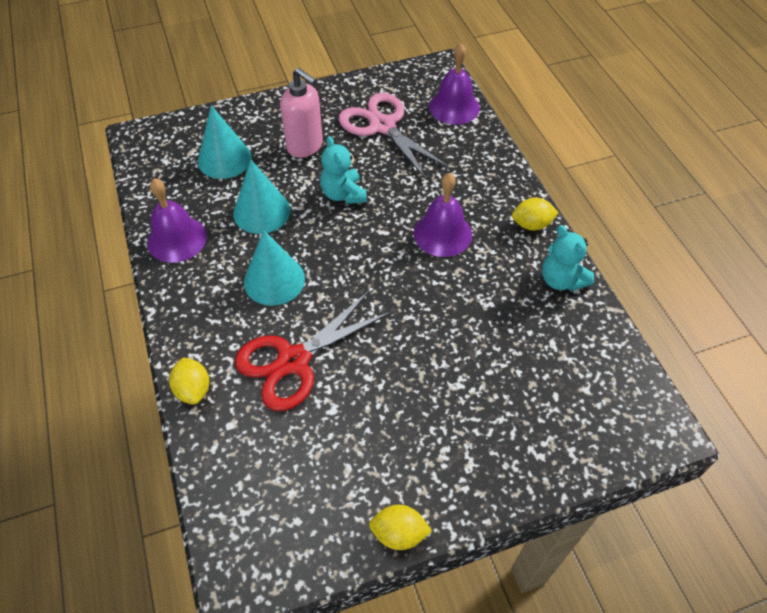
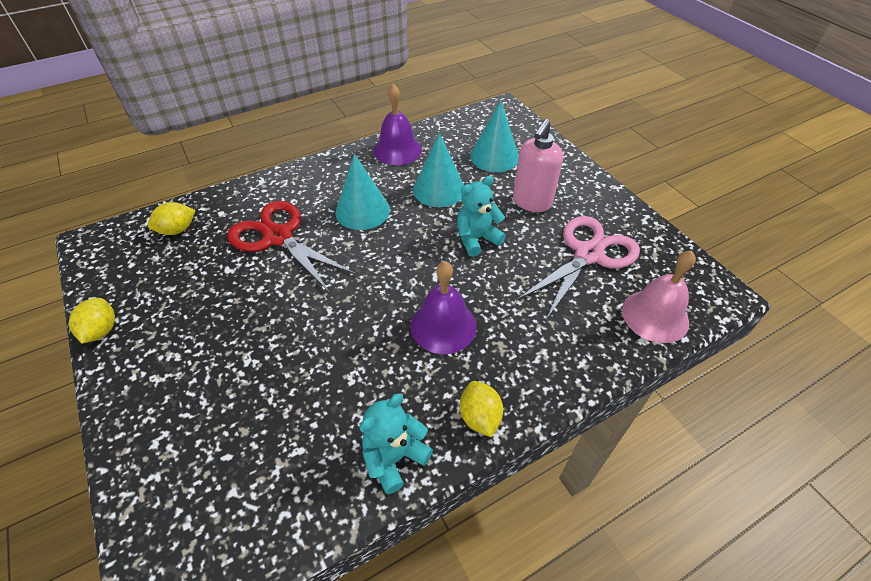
camera: 80 degrees right, 5 degrees down
(193, 389) = (253, 188): yellow lemon -> yellow lemon (177, 230)
(454, 107) = (655, 315): purple bell -> pink bell

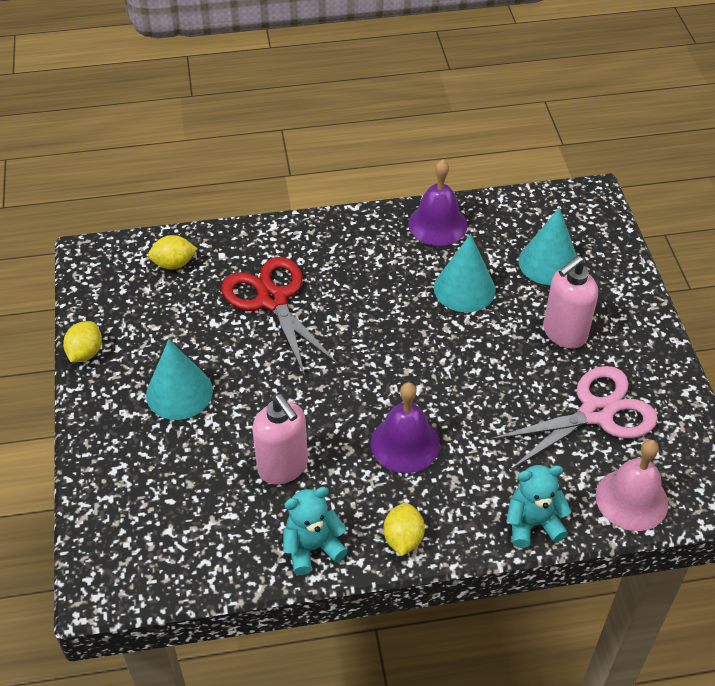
camera: 20 degrees right, 0 degrees up
(336, 383) = (283, 467): none -> pink soap dispenser
(362, 211) = (370, 292): turquoise cone -> turquoise cone (179, 392)
(476, 239) = (481, 360): turquoise teddy bear -> turquoise teddy bear (532, 524)

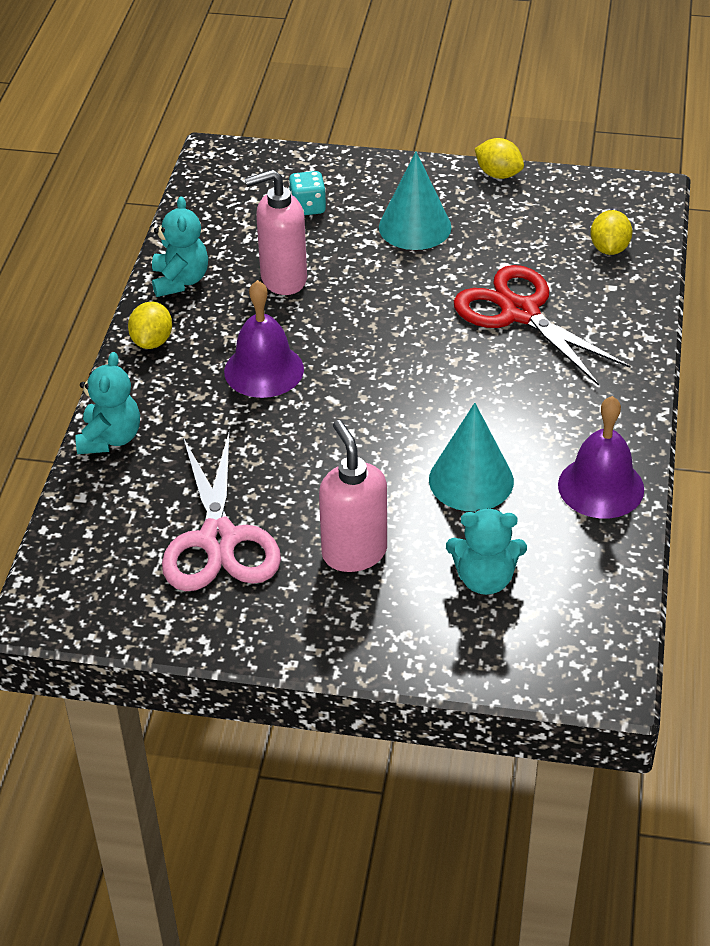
camera: 110 degrees right, 5 degrees down
(171, 480) = (308, 207): none -> turquoise dice
(272, 300) = (520, 313): red scissors -> red scissors turned 120 degrees counterclockwise
(403, 538) = (152, 341): yellow lemon -> yellow lemon turned 75 degrees clockwise
(548, 262) = (485, 579): turquoise cone -> turquoise teddy bear
(631, 499) = (89, 528): pink bell -> none

